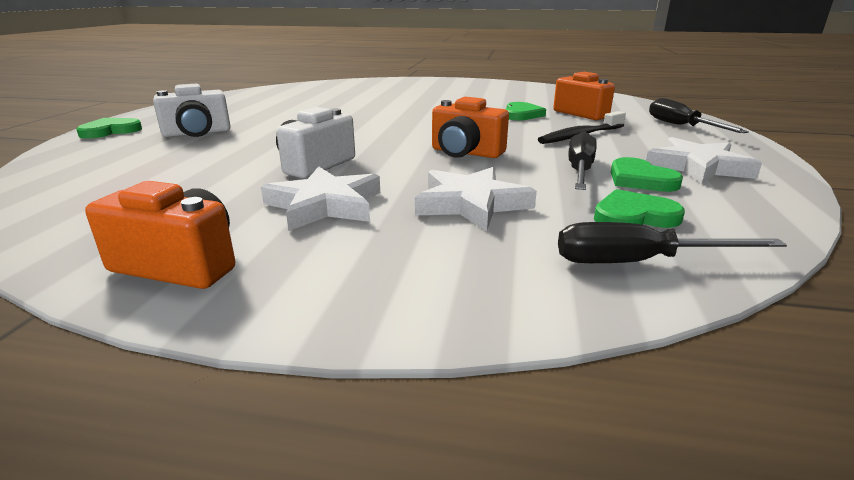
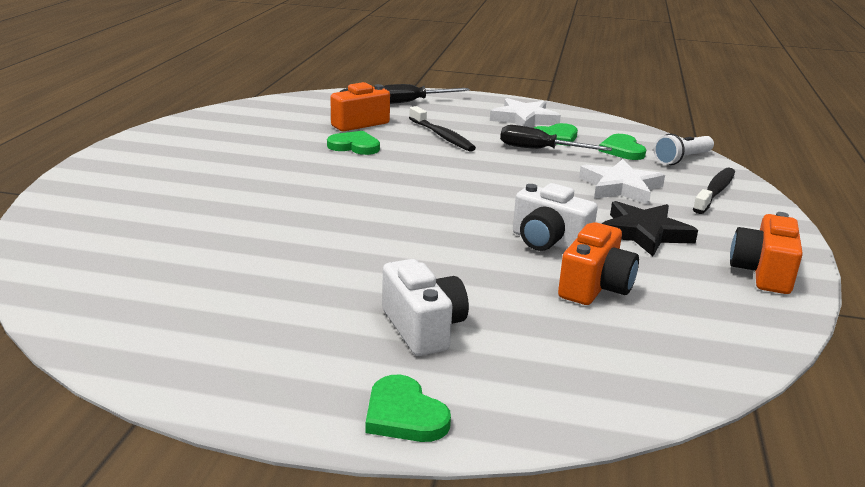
camera: 90 degrees left, 0 degrees up
(325, 205) = (644, 233): white star -> black star
(465, 153) = (499, 180): orange camera -> orange camera (595, 287)
(483, 272) = (715, 192): none -> black toothbrush
(638, 262) = (682, 159): black screwdriver -> white flashlight

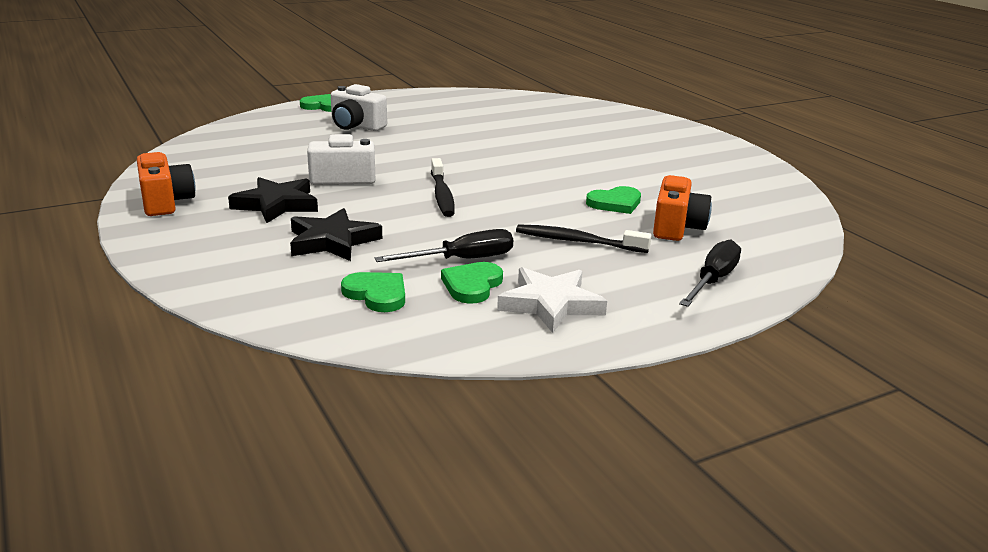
camera: 140 degrees right, 0 degrees up
(595, 287) = (284, 163): orange camera -> none
(620, 187) = (332, 241): white star -> black star
(682, 159) = (294, 306): white flashlight -> none
(715, 192) = (231, 268): black toothbrush -> black toothbrush (442, 195)

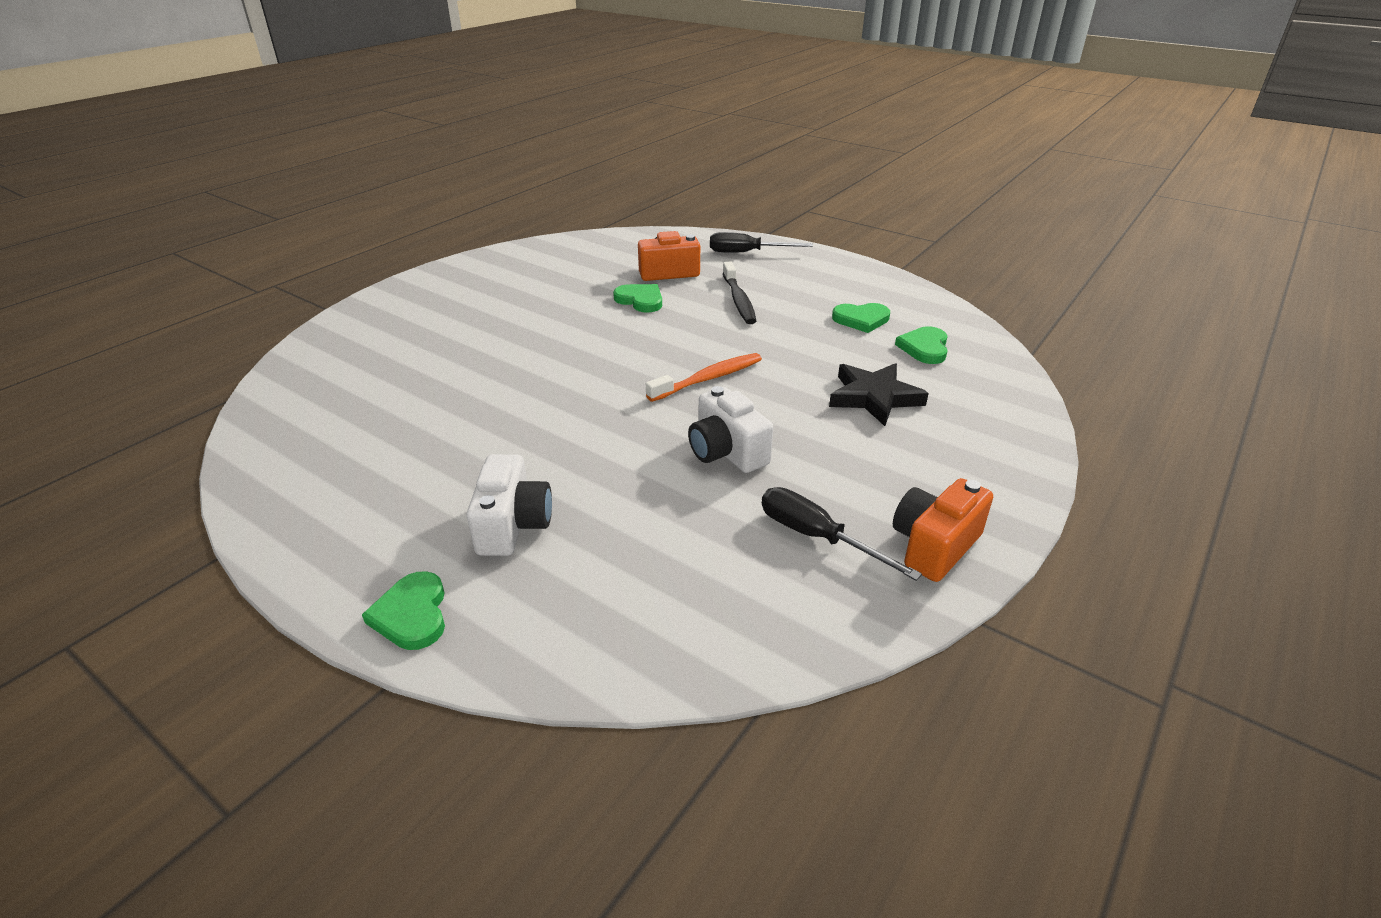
camera: 115 degrees left, 10 degrees up
(276, 204) = (842, 463): black star -> none
(442, 195) = (708, 379): black toothbrush -> orange toothbrush
(462, 260) = (828, 333): black screwdriver -> black screwdriver (817, 537)
(550, 304) = (848, 290): white star -> none

